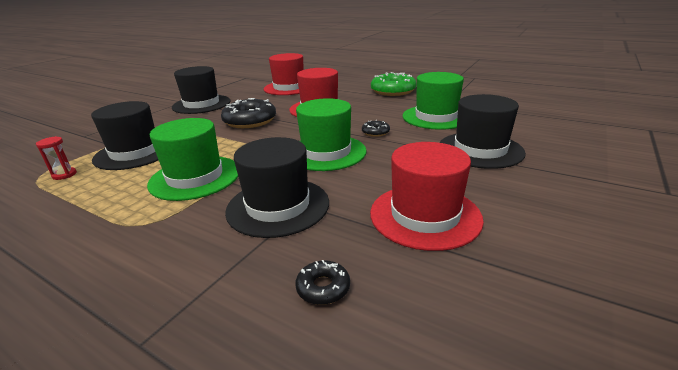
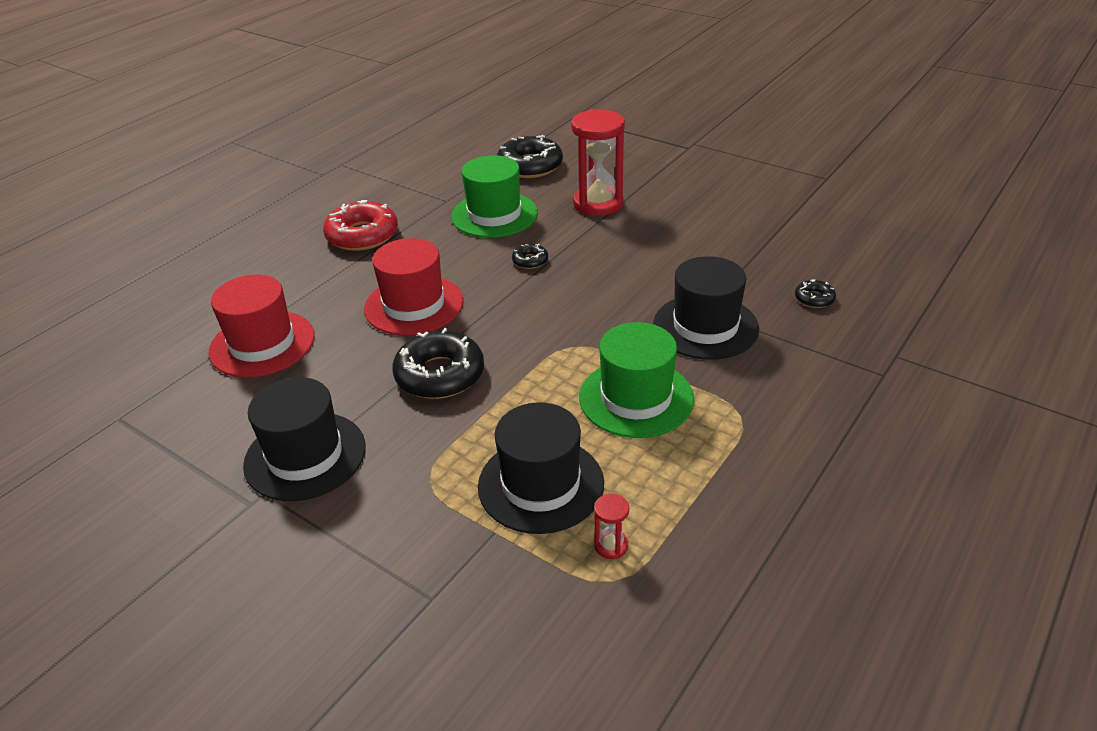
camera: 85 degrees left, 10 degrees up
(326, 152) = (583, 298): green hat -> none
(393, 91) = (362, 235): green donut -> red donut
(425, 215) = (720, 248): red hat -> none
(480, 150) = (598, 203): black hat -> red hourglass
(525, 121) = (530, 166): none -> black donut

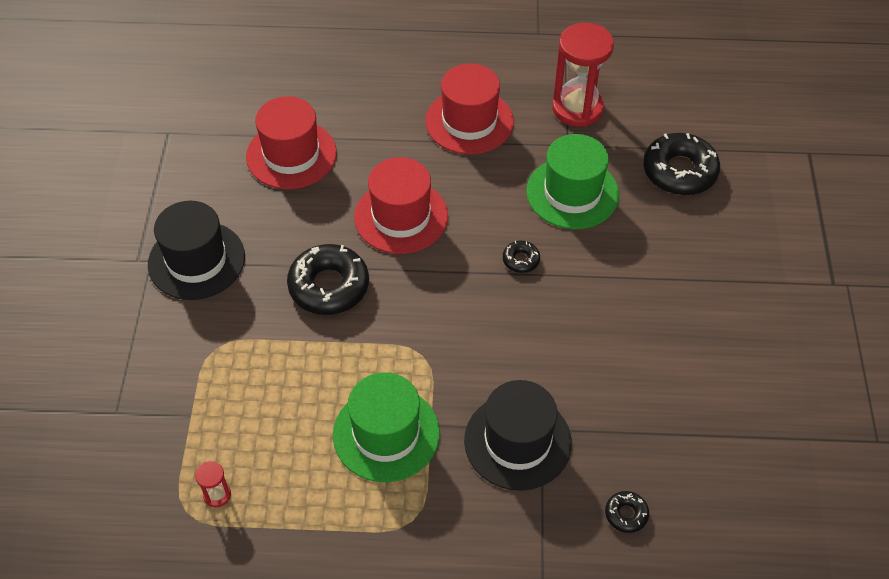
camera: 55 degrees right, 15 degrees up
(362, 235) = (469, 121): red donut -> red hat
(541, 484) = (251, 419): black hat -> none
(598, 203) = (655, 261): red hourglass -> red hourglass (577, 108)

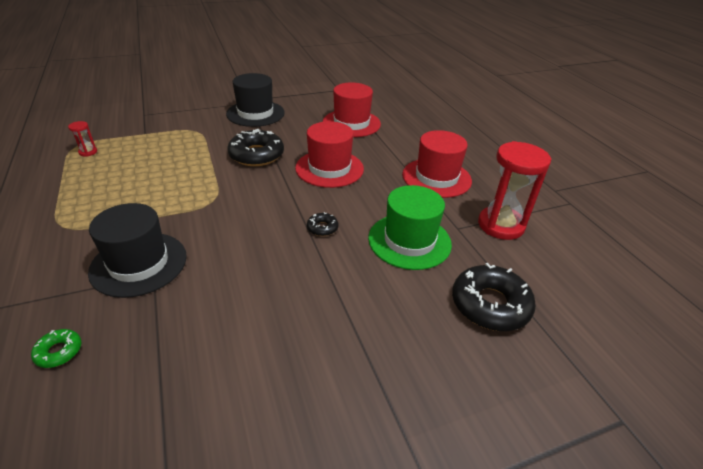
camera: 65 degrees right, 15 degrees down
(386, 434) = (139, 200): green hat -> none
(626, 514) = (59, 352): black donut -> green donut

